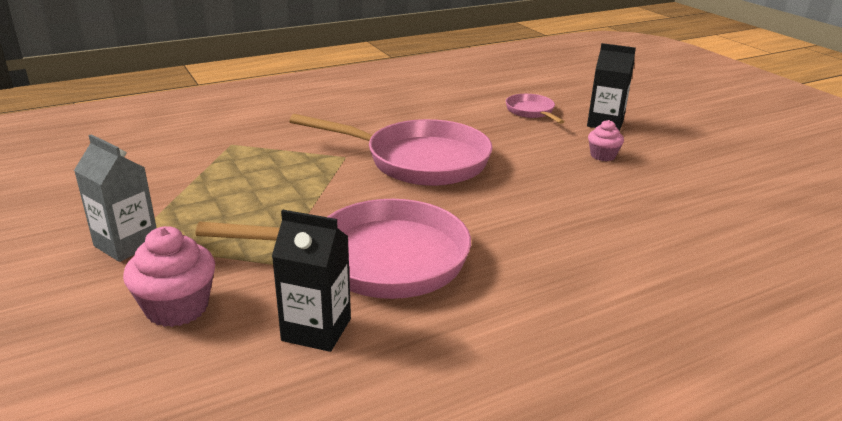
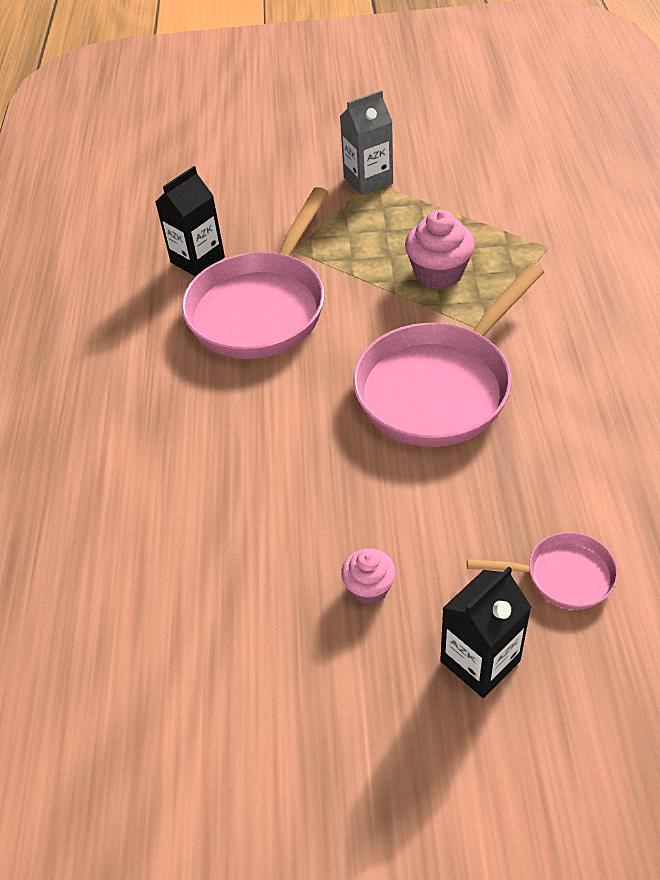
camera: 120 degrees right, 20 degrees up
(177, 308) = (267, 201): pink cupcake -> pink cupcake (438, 273)

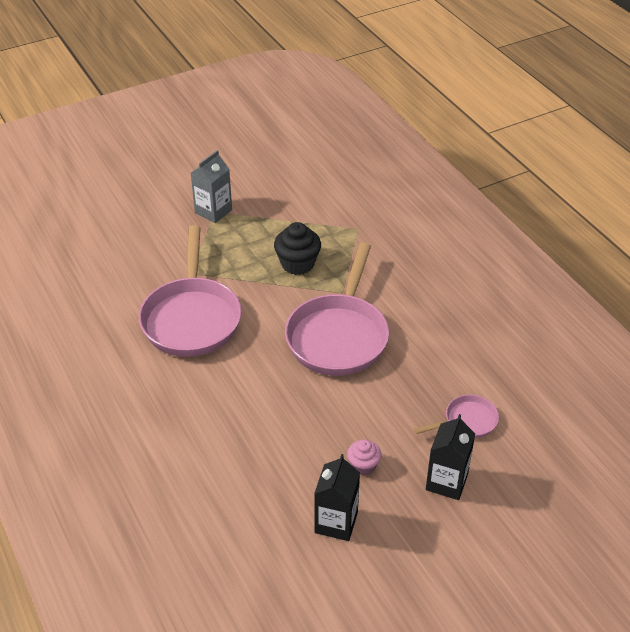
camera: 30 degrees left, 5 degrees down
(197, 260) = (124, 297): black carton -> black carton (336, 522)
(438, 273) = (297, 264): pink cupcake -> black cupcake

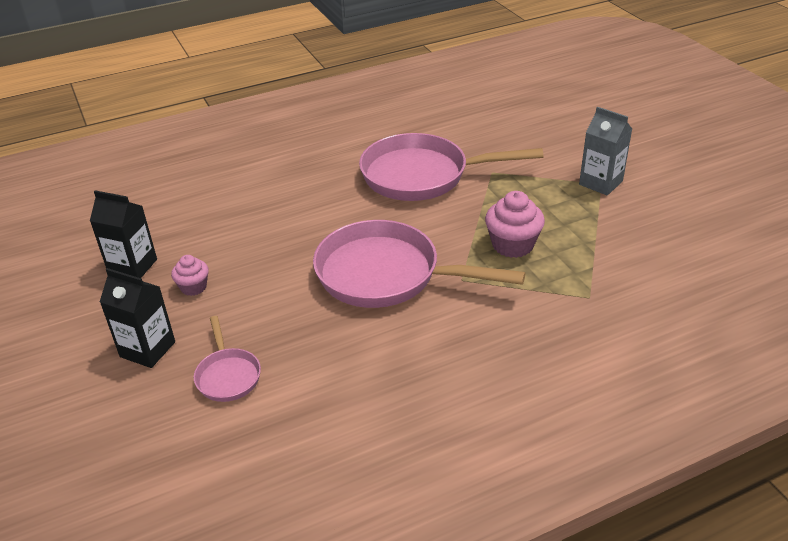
camera: 95 degrees right, 5 degrees down
(297, 264) = (512, 245): black cupcake -> pink cupcake

